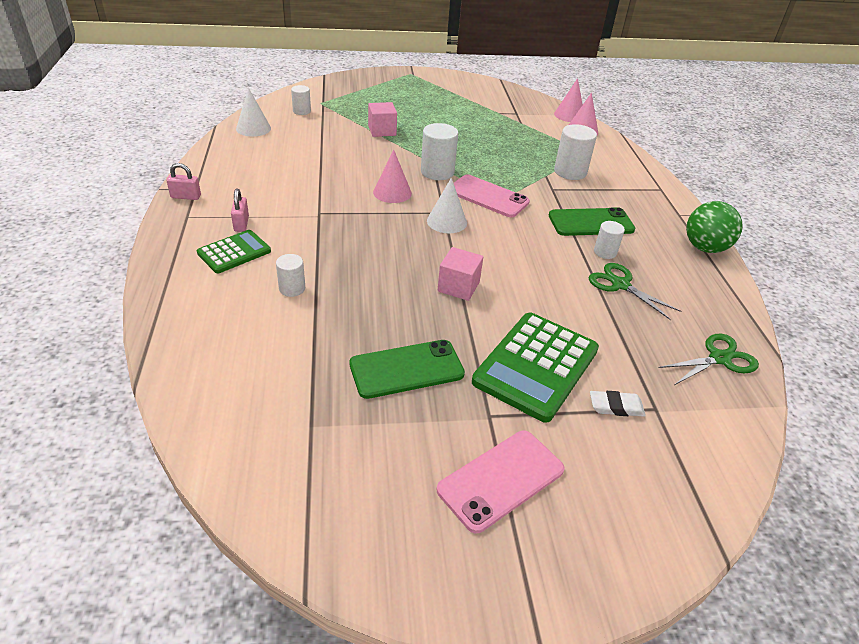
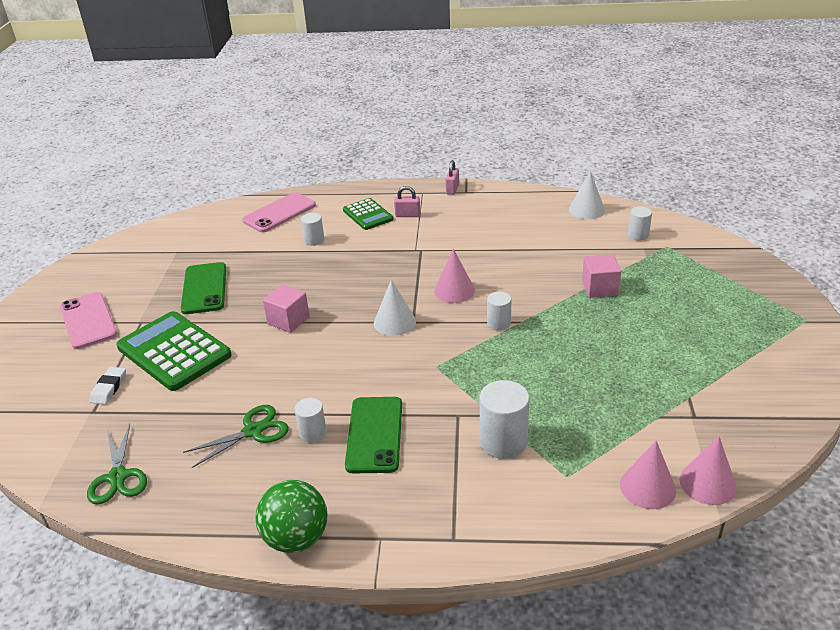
camera: 105 degrees right, 5 degrees down
(437, 172) = (499, 323): white cylinder -> white cylinder, size x0.59
(488, 196) = (442, 356): pink phone -> pink phone (279, 213)

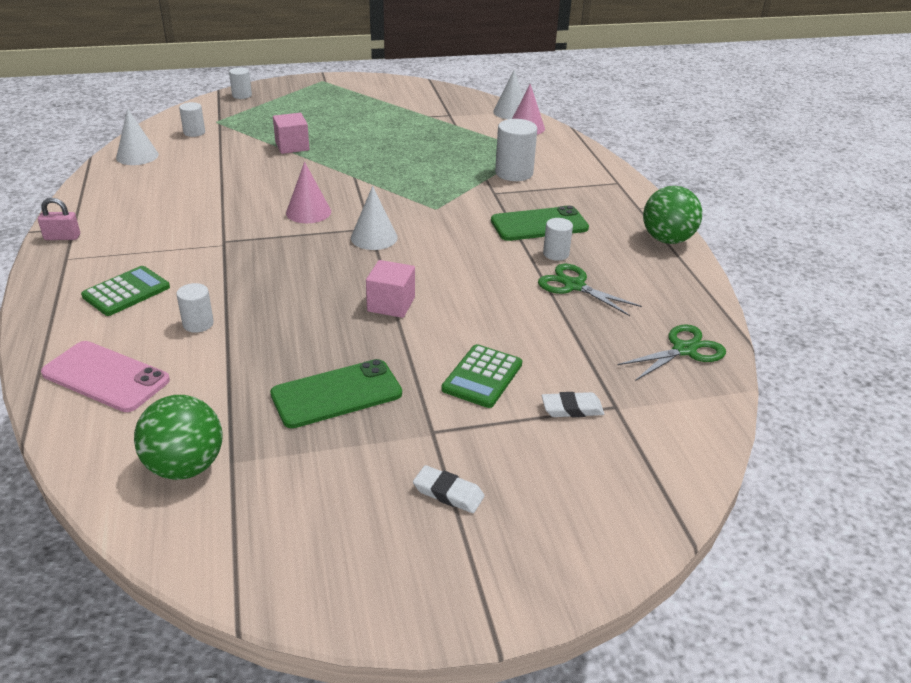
camera: 110 degrees left, 0 degrees up
(88, 321) = (448, 493): pink phone -> white eraser
(174, 351) = (482, 377): green calculator -> green calculator, size x0.58
(184, 238) = (185, 466): none -> green ball
(407, 215) = (132, 261): pink padlock -> none
(499, 323) = (360, 186): white cylinder -> white cylinder (242, 95)
(707, 483) = (511, 112): pink cone -> white cone

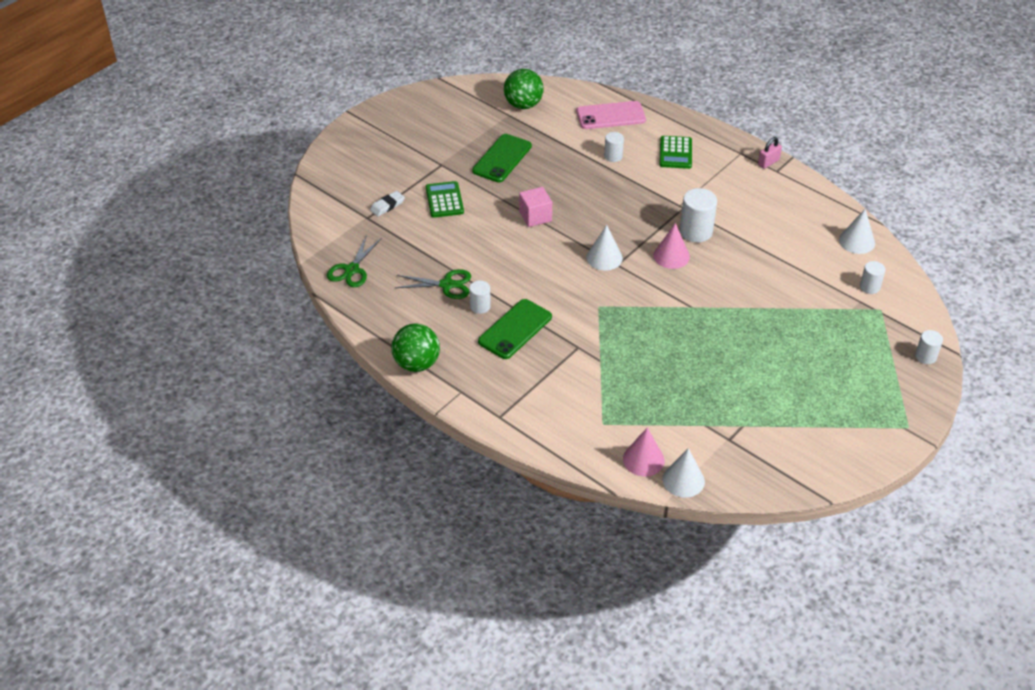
camera: 145 degrees right, 10 degrees up
(292, 146) = (781, 314): pink cube -> none
(448, 493) = (409, 145): white eraser -> none
(514, 173) = (587, 380): white cylinder -> white cylinder (696, 231)

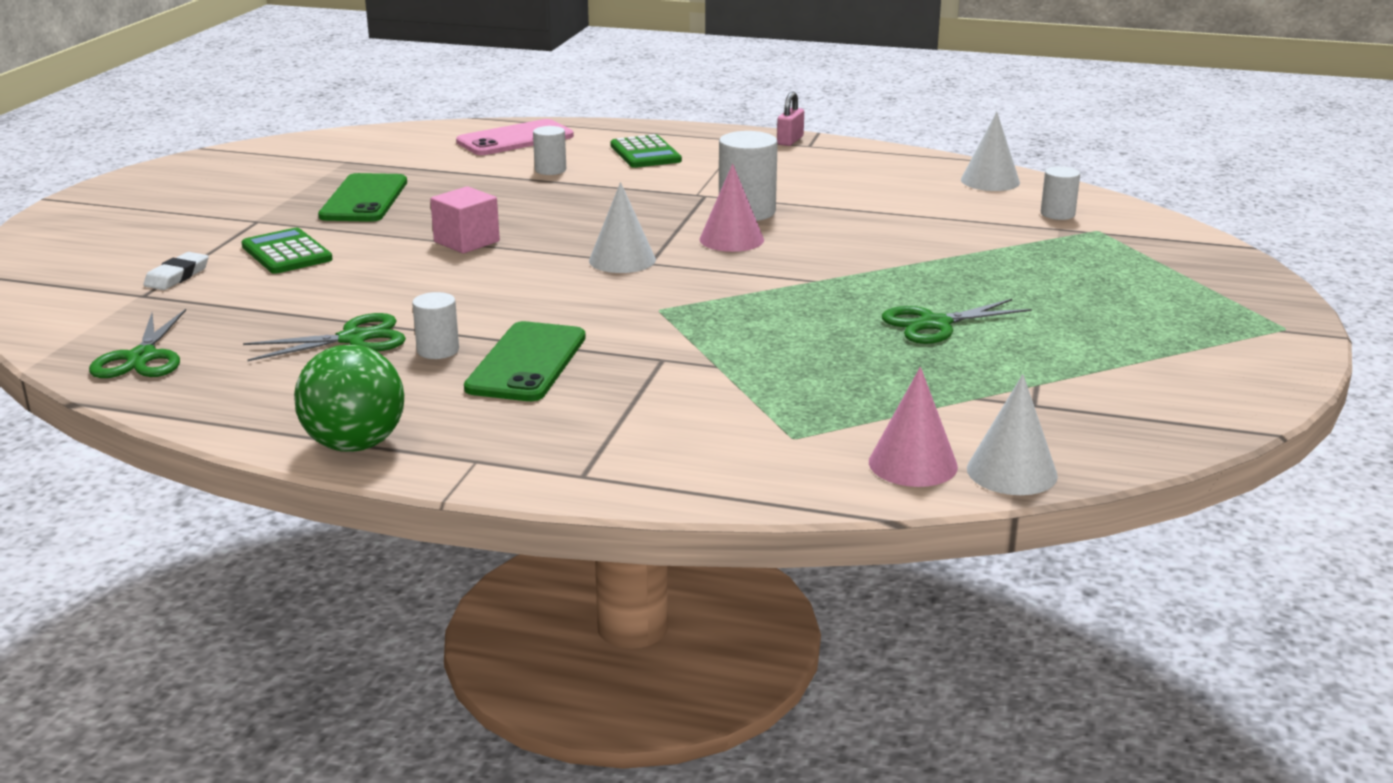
camera: 25 degrees left, 20 degrees down
(523, 105) = (364, 150): green ball -> none
(726, 363) = (935, 324): none -> green scissors
(925, 356) = (1216, 258): white cylinder -> none

